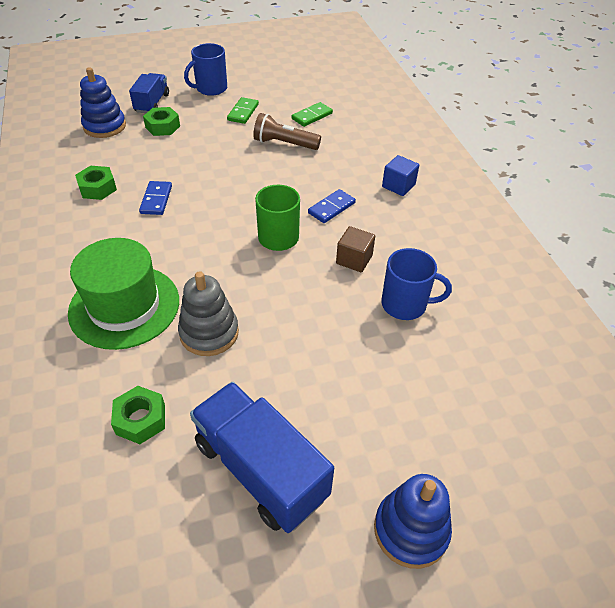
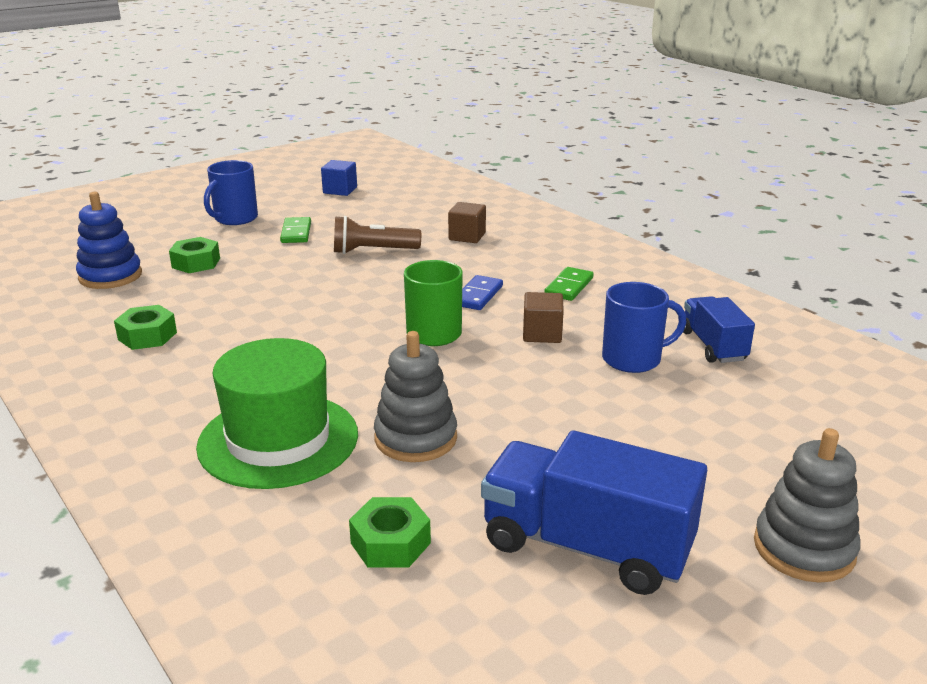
camera: 20 degrees left, 20 degrees down
(152, 103) = (163, 244): blue truck -> blue truck (713, 346)
(156, 200) = (242, 331): blue domino -> none
(312, 116) = (388, 222): green domino -> green domino (569, 286)
(360, 145) = (467, 236): none -> brown cube
(398, 186) = (541, 262): blue cube -> blue cube (340, 190)
(411, 530) = (804, 548): blue stacking toy -> grey stacking toy

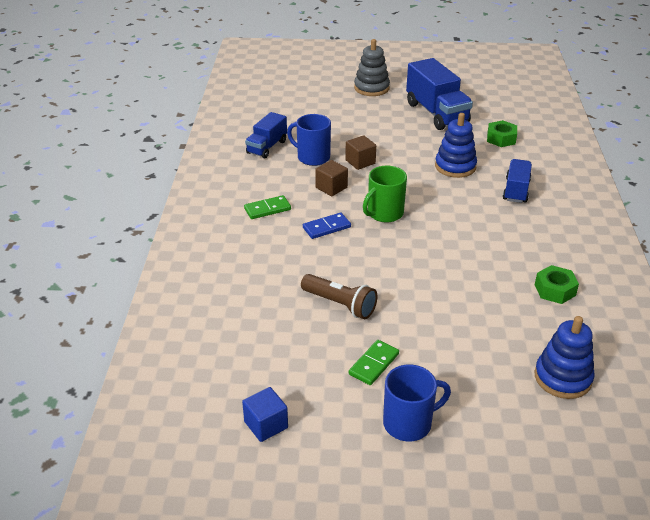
camera: 140 degrees left, 10 degrees up
(196, 263) = (484, 361): green nut -> none
(278, 440) = (516, 190): green hat -> blue truck
(415, 438) = (455, 166): grey stacking toy -> blue stacking toy
(467, 236) = (255, 286): brown cube -> brown cube (360, 162)

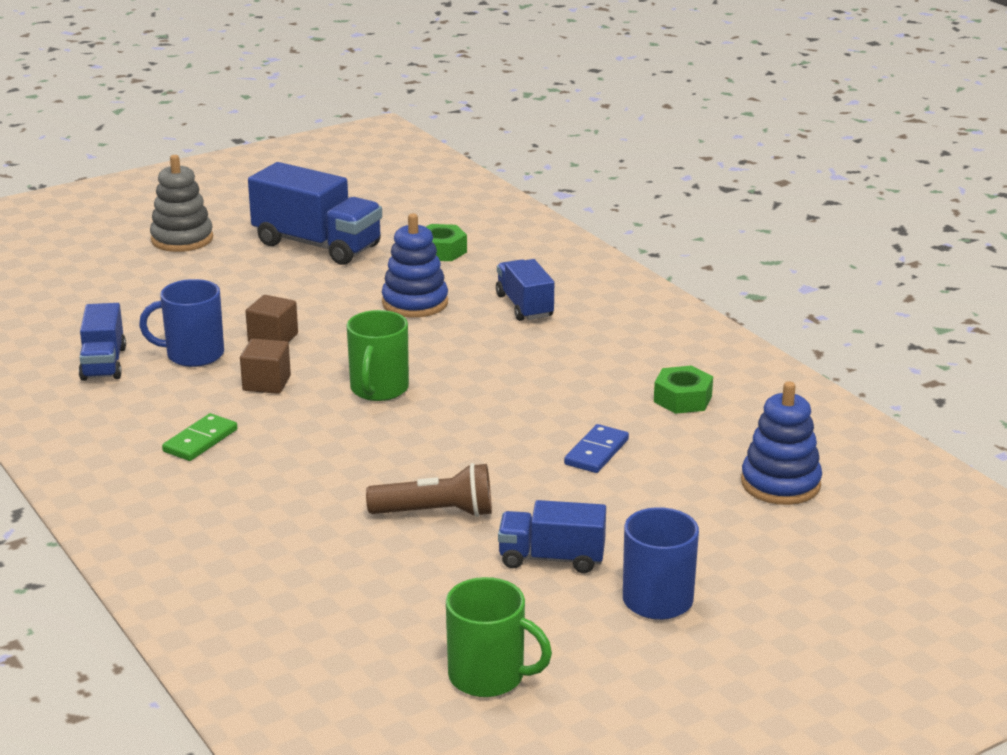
camera: 35 degrees left, 10 degrees down
(266, 425) = (488, 676): blue cube -> green mug
(326, 227) = (315, 433): blue domino -> blue domino (596, 452)
(373, 364) = (551, 558): green domino -> blue truck

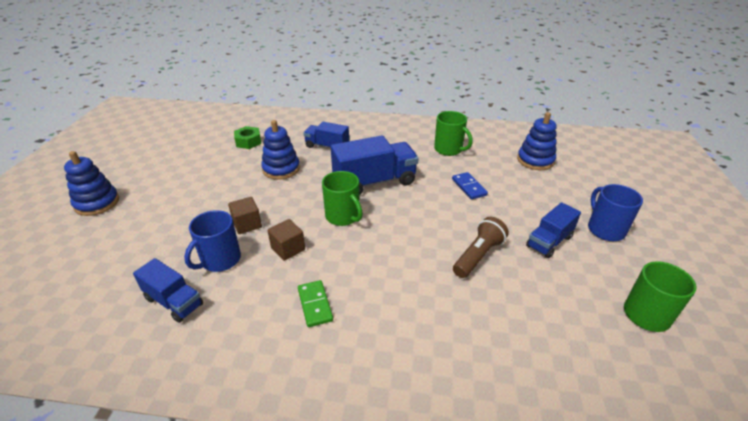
camera: 50 degrees left, 10 degrees up
(182, 239) = (97, 203): grey stacking toy -> blue stacking toy
(317, 245) = (183, 168): blue truck -> blue truck (374, 182)
(682, 399) = (449, 149): green nut -> green mug

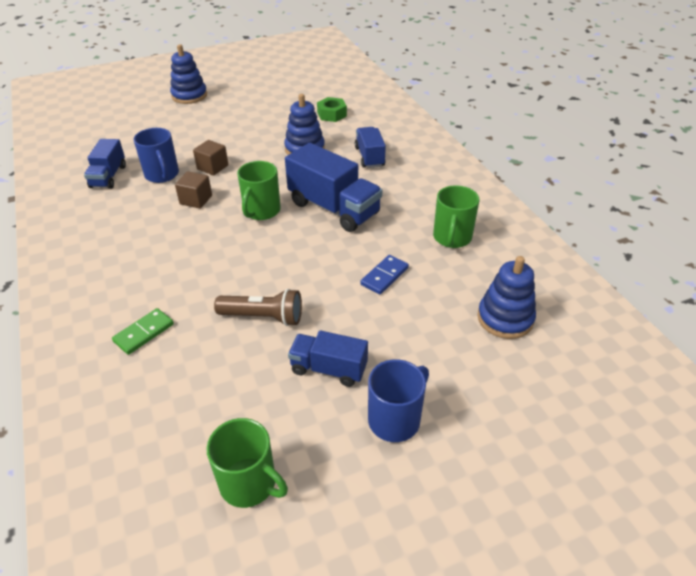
camera: 60 degrees right, 5 degrees up
(220, 260) = (162, 175): blue mug -> blue mug turned 120 degrees counterclockwise
(315, 305) = (138, 240): green domino -> green domino (144, 333)

